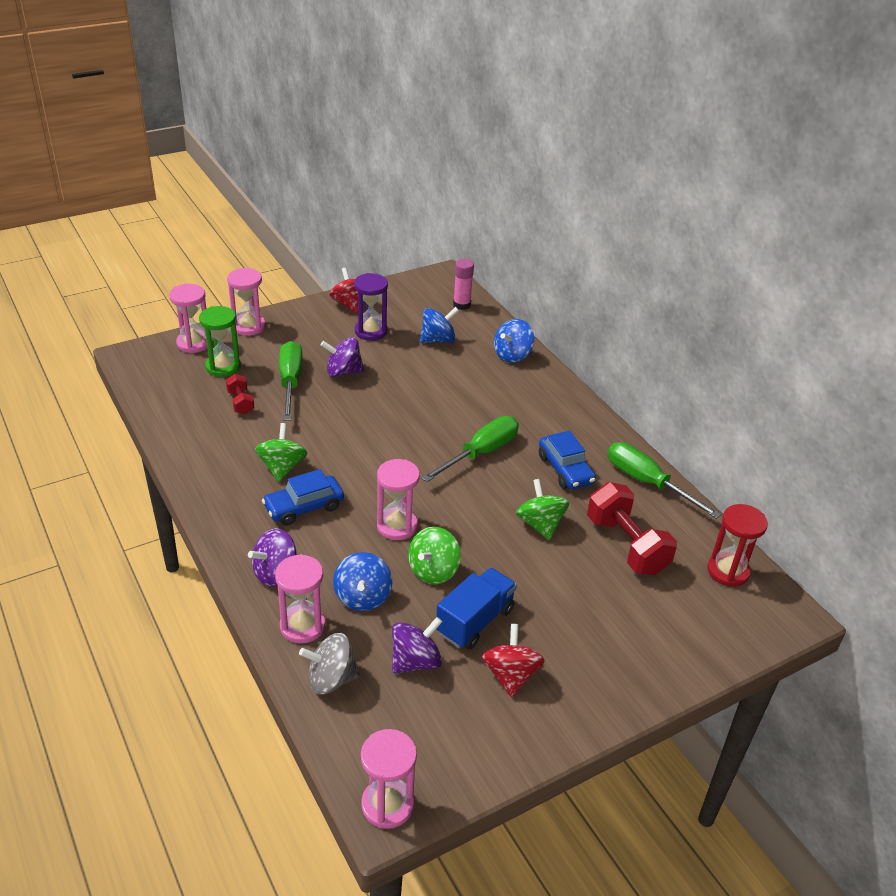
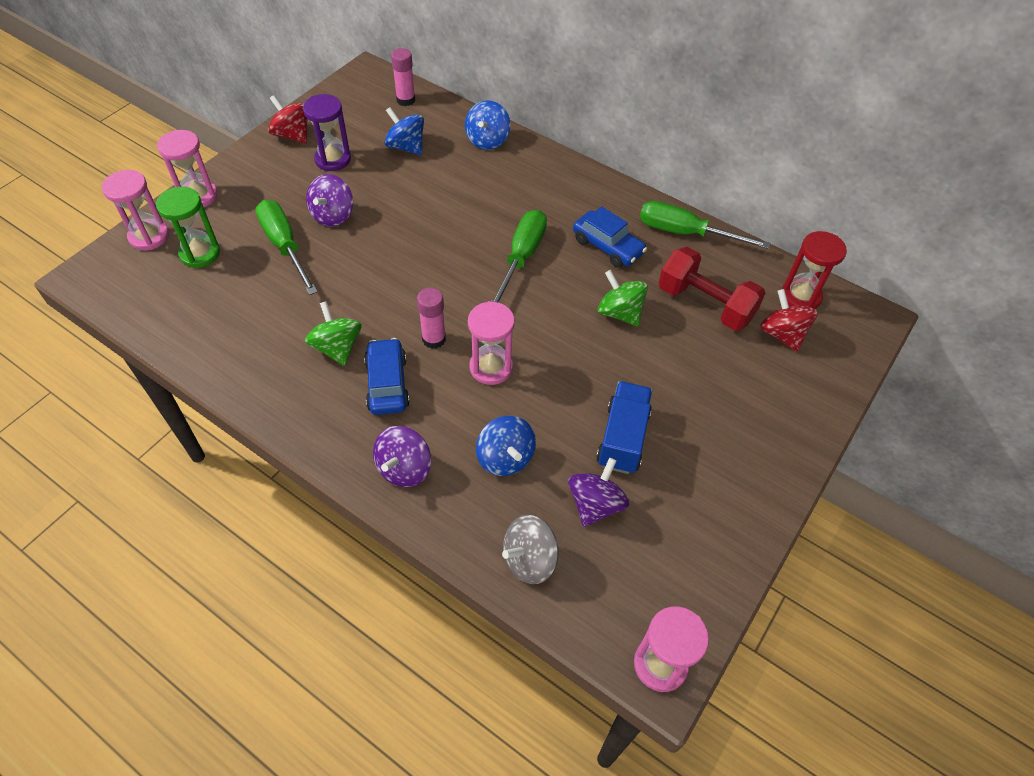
camera: 25 degrees left, 15 degrees up
(240, 402) = (246, 289): red dumbbell -> none
(302, 626) = (467, 515): pink hourglass -> none
(304, 507) = (387, 383): blue car -> blue car turned 135 degrees clockwise
(343, 372) = (333, 215): purple spinning top -> purple spinning top turned 45 degrees counterclockwise
(363, 488) = (434, 339): none -> pink glue stick
(433, 570) = (554, 401): green spinning top -> none
(438, 340) = (406, 147): blue spinning top -> blue spinning top turned 90 degrees counterclockwise
(510, 675) = (686, 479): red spinning top -> red spinning top (782, 334)

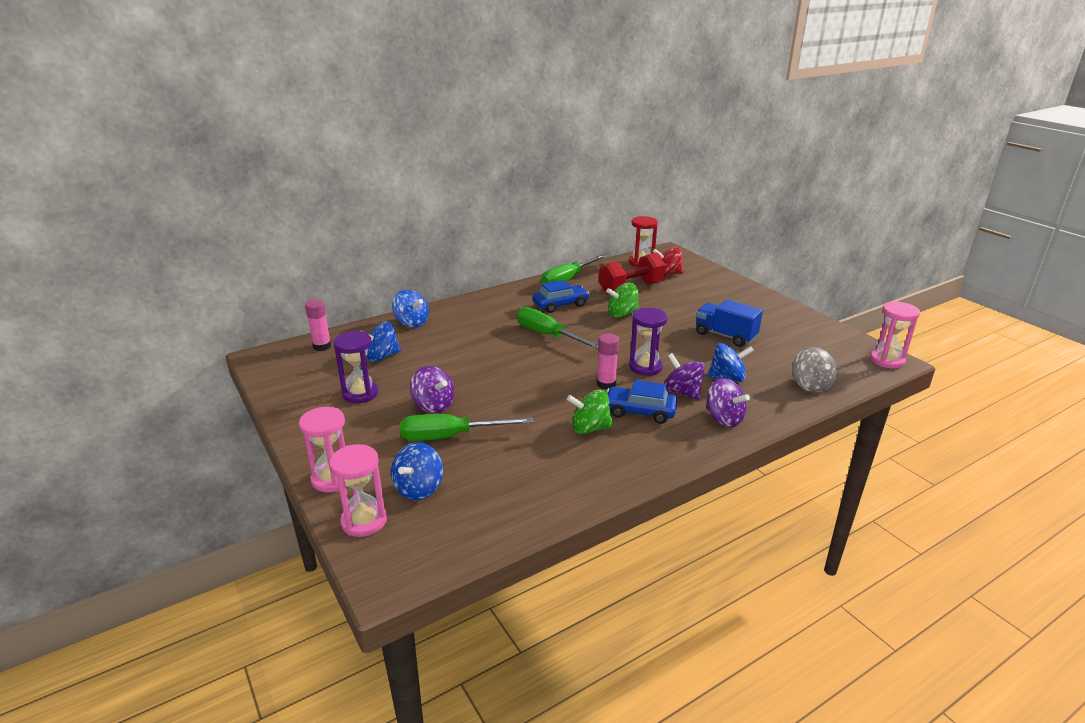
camera: 65 degrees left, 25 degrees down
(200, 253) = (419, 488): green hourglass -> blue spinning top
(292, 135) = (303, 409): red spinning top -> none
(491, 367) = (645, 367): pink hourglass -> purple hourglass
(595, 504) = (773, 355): purple spinning top -> purple spinning top (682, 392)

